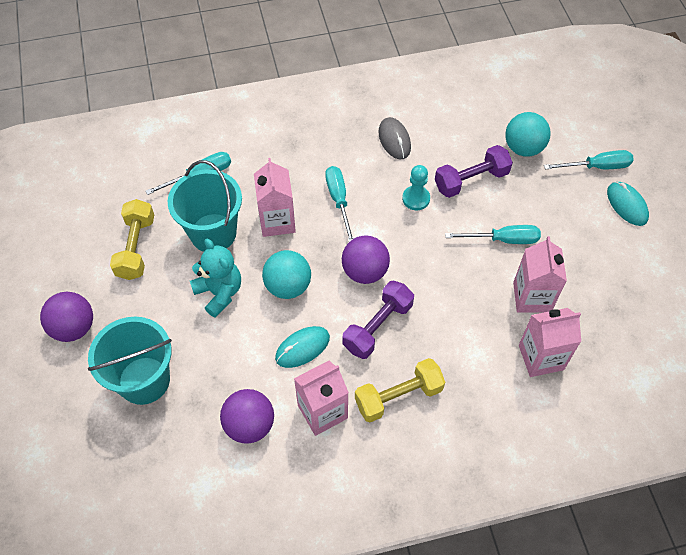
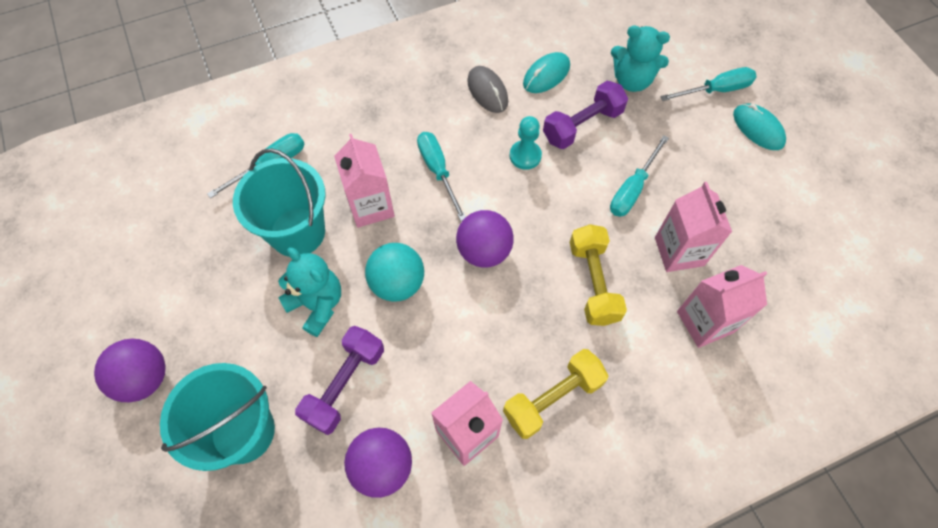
camera: 10 degrees left, 5 degrees up
(136, 248) = (207, 264): yellow dumbbell -> yellow dumbbell (593, 282)
(302, 348) = (428, 357): turquoise mouse -> turquoise mouse (546, 75)
(377, 327) = (512, 316): purple dumbbell -> purple dumbbell (345, 384)
(503, 240) = (632, 189): turquoise screwdriver -> turquoise screwdriver turned 135 degrees clockwise
(523, 148) = (632, 80): turquoise ball -> turquoise teddy bear

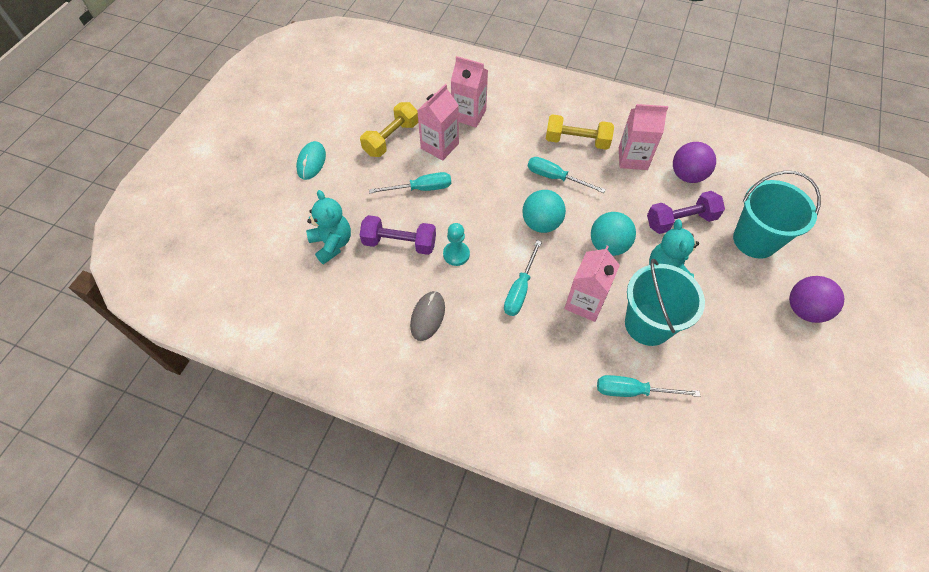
camera: 135 degrees left, 5 degrees down
(484, 251) = (541, 224): purple ball -> turquoise ball
(546, 75) = (376, 294): turquoise mouse -> none
(593, 282) = (500, 166): yellow dumbbell -> yellow dumbbell (391, 139)
(716, 90) = (297, 197): turquoise screwdriver -> turquoise screwdriver (555, 178)

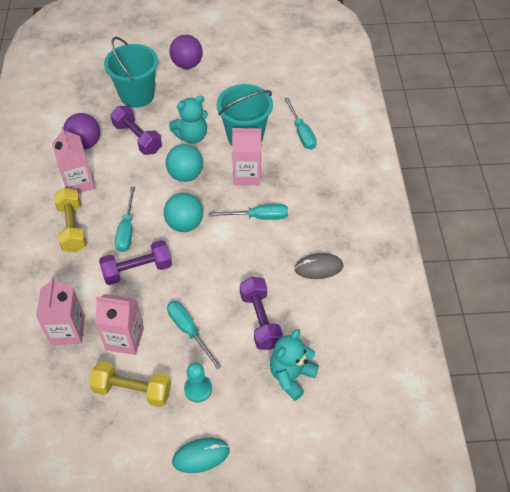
camera: 115 degrees left, 5 degrees down
(456, 254) = (248, 272): turquoise pawn -> turquoise pawn (198, 389)
(505, 173) = (137, 270): none -> purple dumbbell

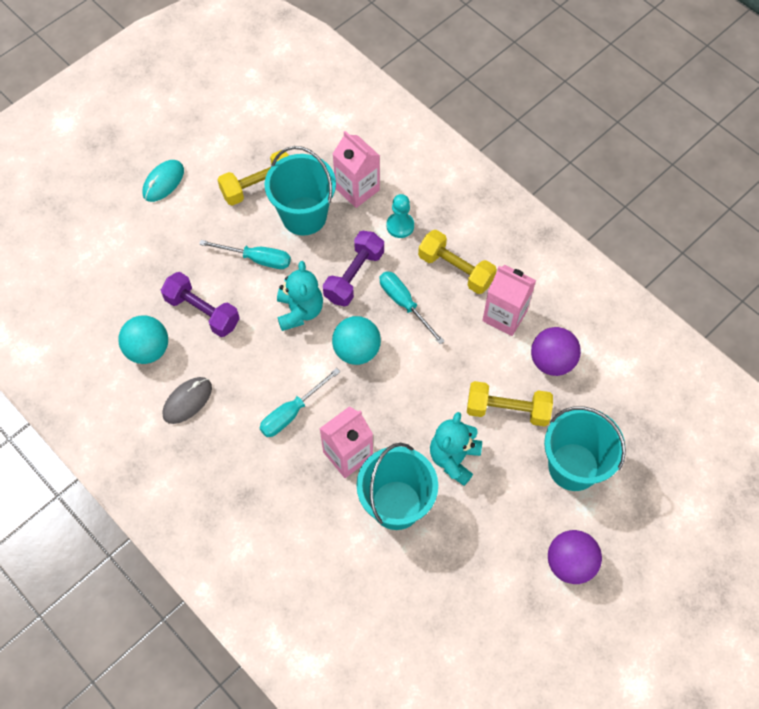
camera: 140 degrees right, 10 degrees up
(125, 339) = (304, 216): pink carton -> turquoise bucket
(137, 138) = (507, 410): purple dumbbell -> yellow dumbbell
(185, 175) = (411, 404): turquoise ball -> turquoise ball (148, 350)
(198, 389) = (207, 222): turquoise pawn -> turquoise pawn (400, 226)
(291, 376) = (137, 285): turquoise teddy bear -> turquoise teddy bear (300, 311)
(301, 133) = (337, 562): turquoise screwdriver -> none

